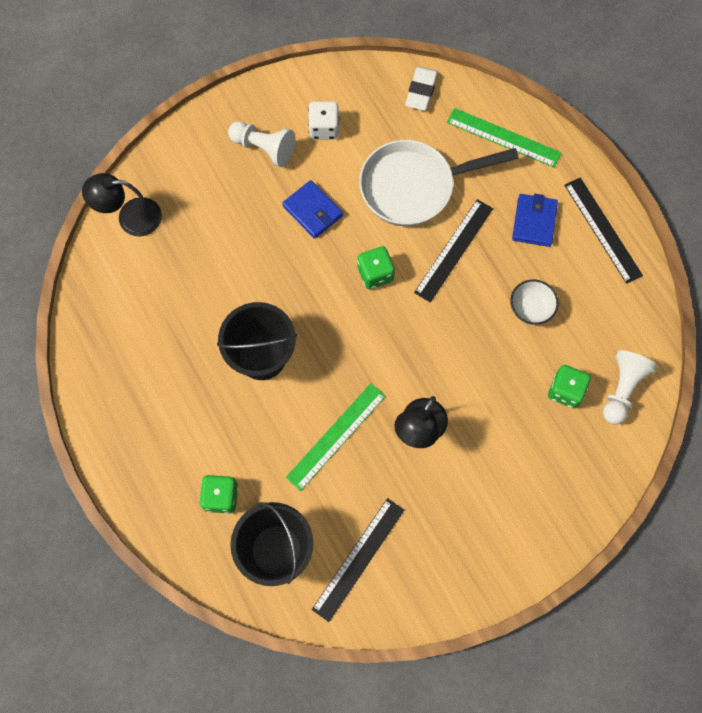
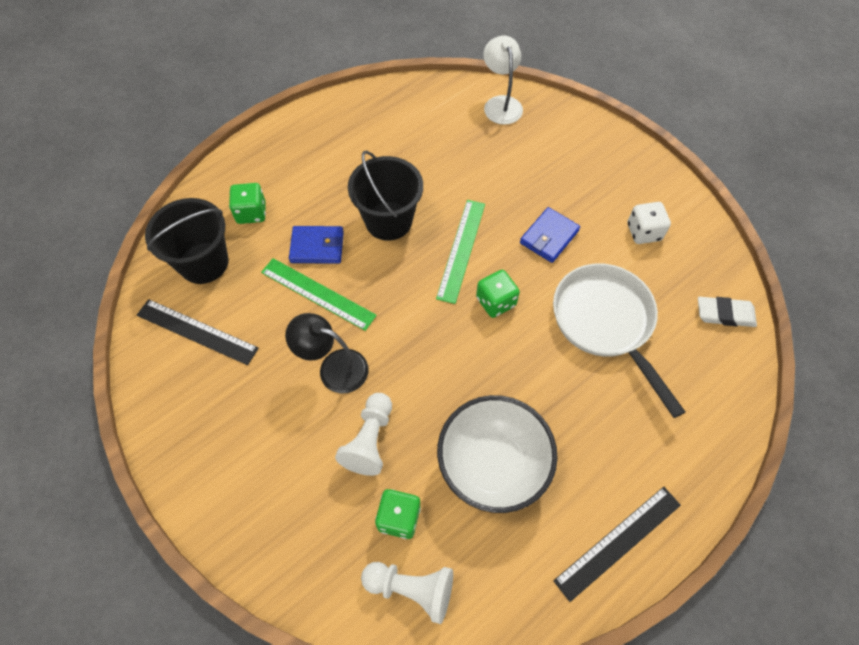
camera: 80 degrees right, 10 degrees down
(130, 217) = (501, 103): black lamp -> white lamp
(264, 148) = (603, 187): white pawn -> white pawn (370, 440)
(454, 250) = (543, 373): black ruler -> none
(503, 137) = (700, 408): green ruler -> green ruler (461, 250)
(530, 309) = (492, 465): white bowl -> white bowl, size x2.03
(534, 221) = (603, 456): blue wallet -> blue wallet (317, 247)

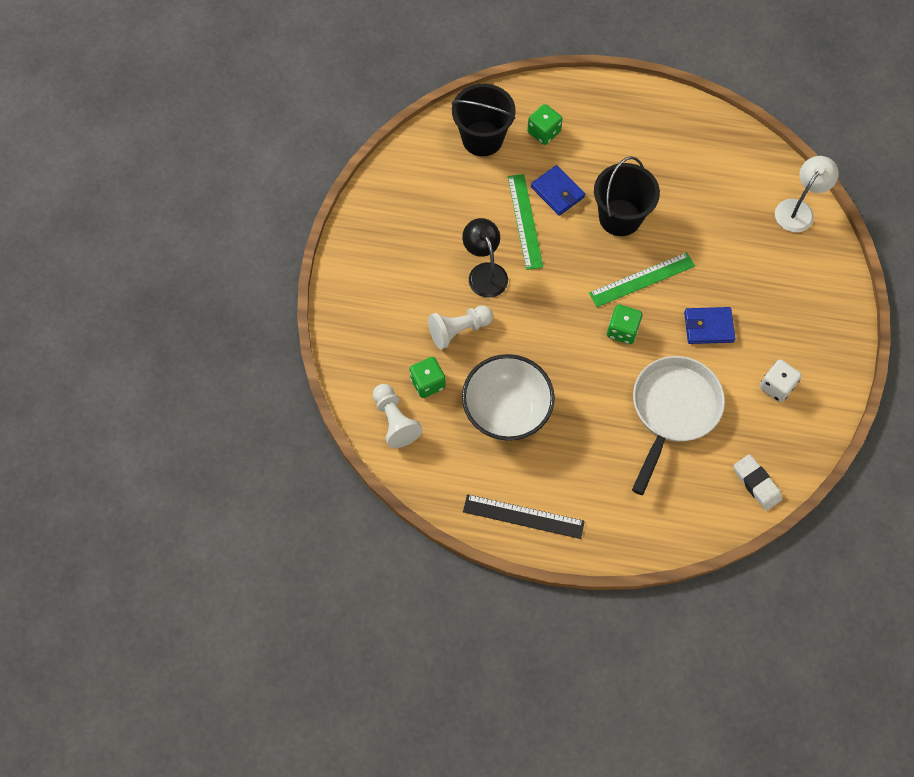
camera: 50 degrees right, 5 degrees up
(197, 331) = (435, 177): black ruler -> none

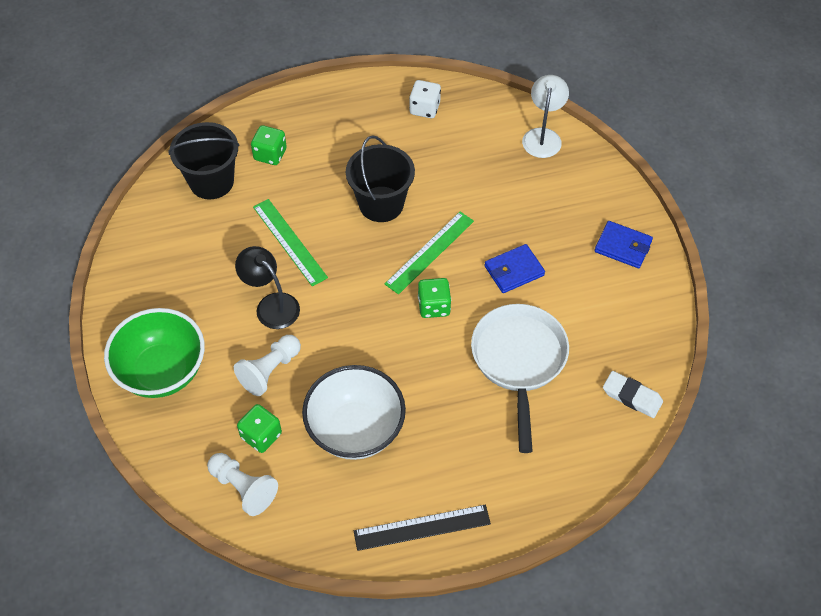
camera: 25 degrees left, 10 degrees down
(371, 294) = (162, 371): none -> green bowl
(557, 192) = (309, 203): blue wallet -> blue wallet (623, 247)
(776, 386) = (604, 299): white dice -> white dice (424, 108)

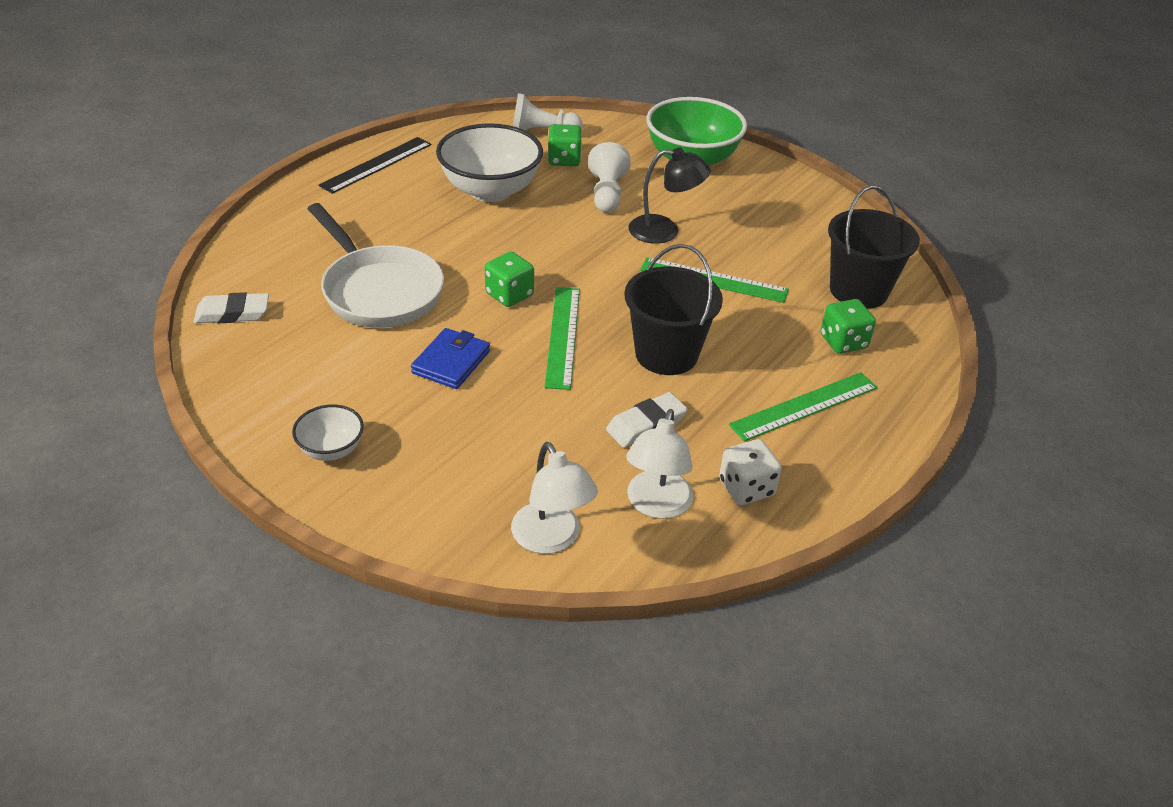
camera: 140 degrees right, 15 degrees down
(343, 131) = (804, 406): none -> green ruler
(439, 168) = (646, 424): none -> white eraser
(477, 124) = (656, 505): none -> white lamp
(623, 247) = (331, 450): blue wallet -> white bowl

